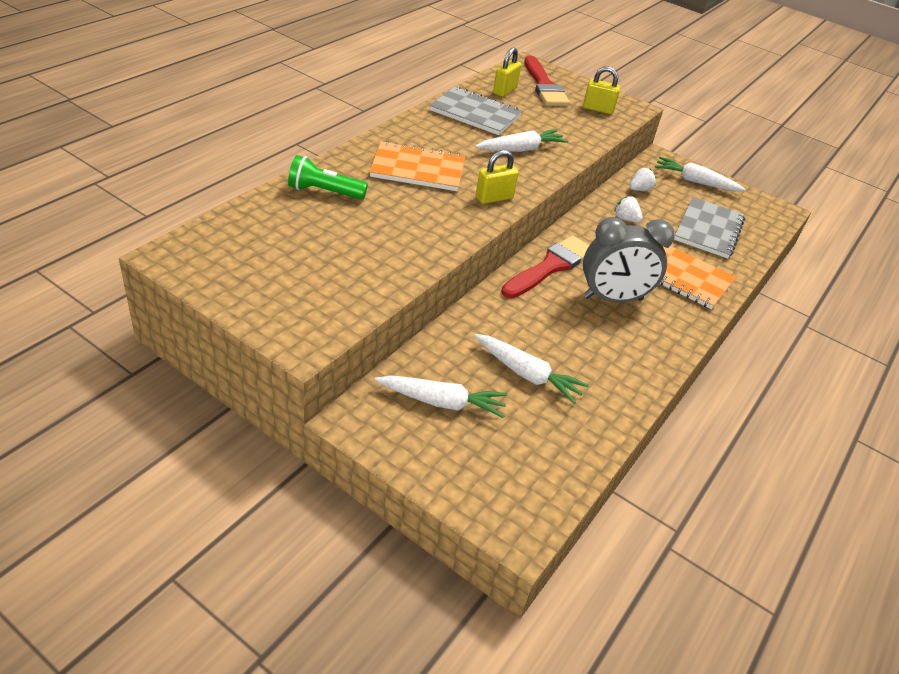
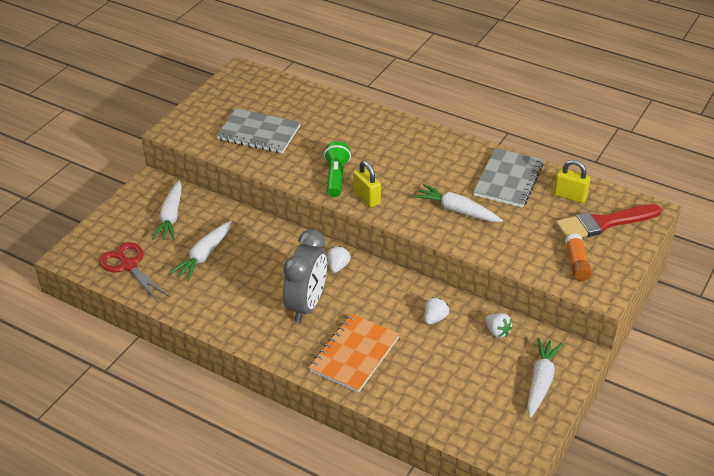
camera: 90 degrees right, 0 degrees up
(324, 192) = (337, 115): green flashlight -> green flashlight (336, 177)
(418, 169) = (391, 155): orange notebook -> none
(521, 149) = (457, 210): white carrot -> white carrot turned 150 degrees clockwise
(544, 456) = (128, 265): none -> red scissors
(550, 266) = (338, 266): red brush -> white strawberry
(598, 109) = (576, 263): yellow padlock -> orange glue stick
(613, 298) = (306, 305): grey clock -> grey clock turned 150 degrees counterclockwise
(708, 229) = (445, 384): grey notebook -> grey notebook (258, 133)

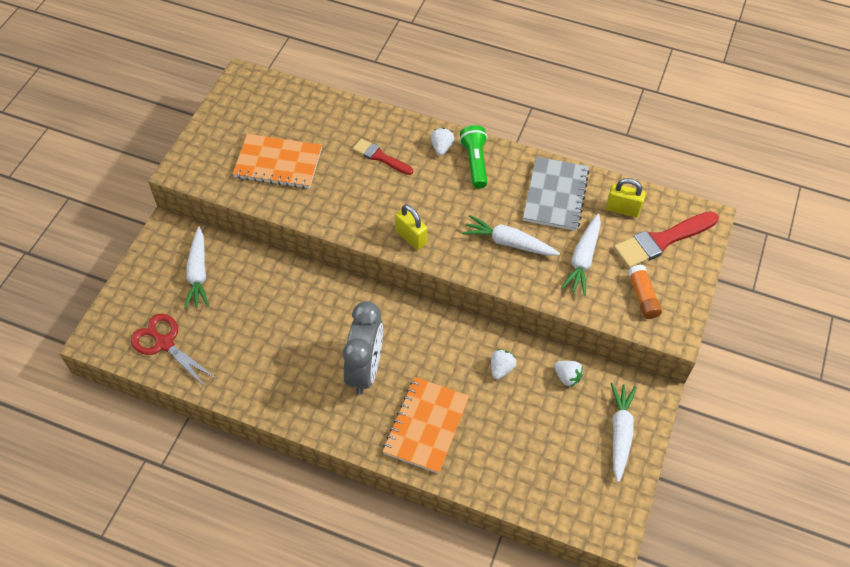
camera: 10 degrees left, 15 degrees up
(204, 256) = (244, 320): white carrot -> white carrot (583, 259)
(258, 133) = (278, 163): grey notebook -> orange notebook
(336, 177) = (373, 213): green flashlight -> green flashlight (475, 163)
(338, 266) = (389, 315): white strawberry -> white strawberry (441, 147)
(351, 137) = (380, 157): none -> red brush

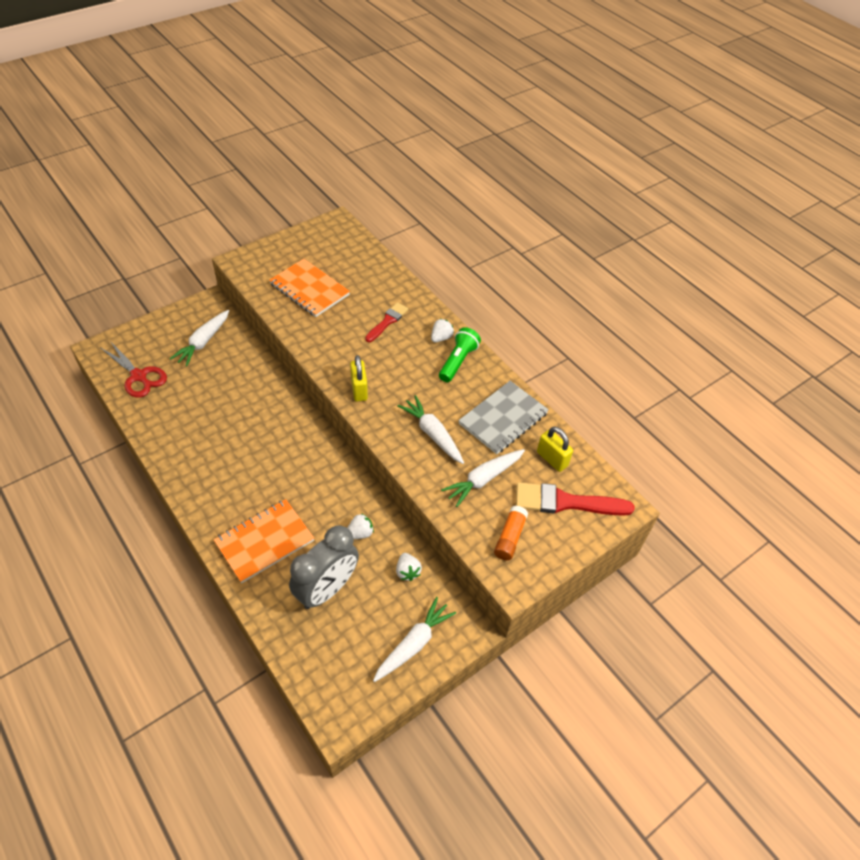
camera: 30 degrees right, 5 degrees down
(164, 343) = (139, 376): red scissors -> red scissors turned 150 degrees clockwise
(365, 369) = (257, 473): grey clock -> grey clock (327, 589)
(380, 157) = (387, 321): red brush -> red brush turned 60 degrees clockwise

